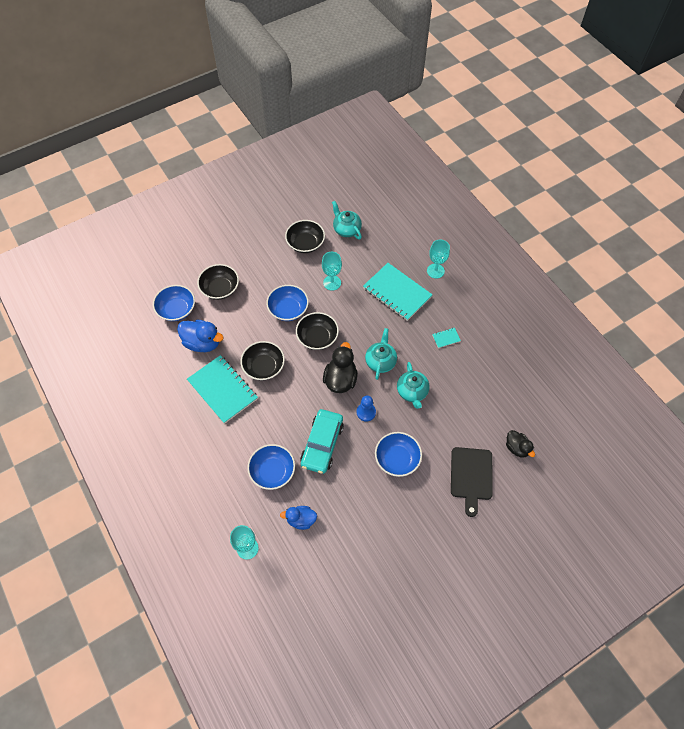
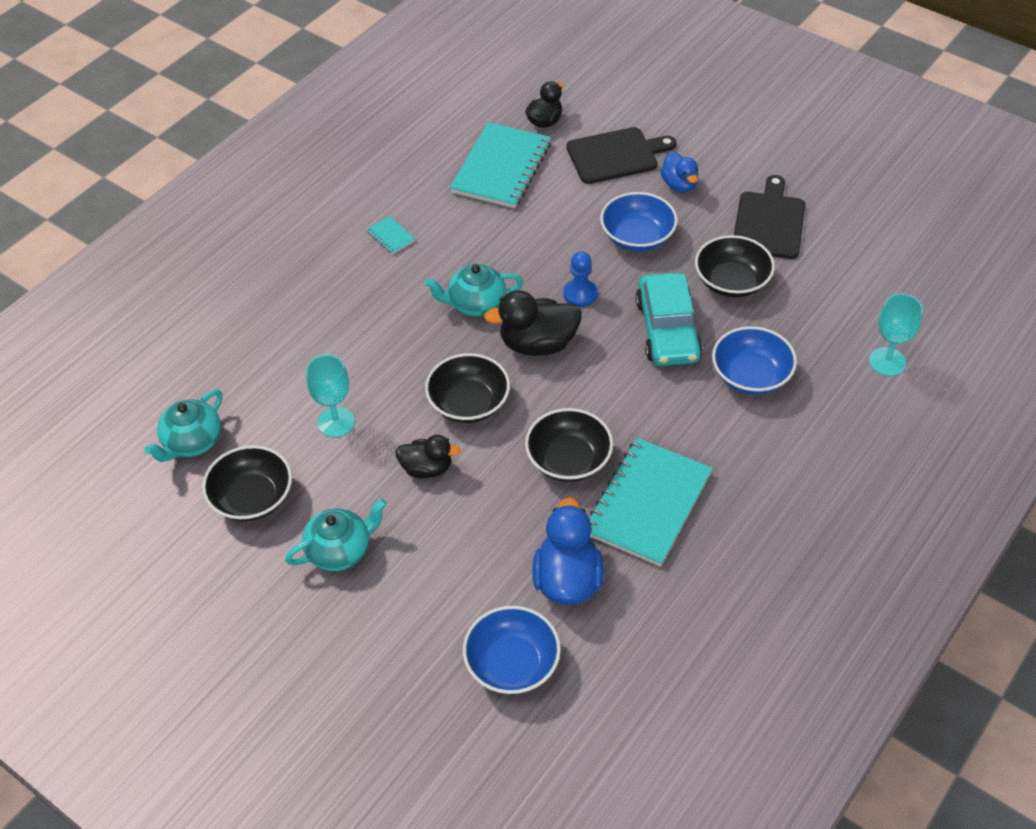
camera: 110 degrees left, 10 degrees down
(220, 288) = (425, 605): black bowl -> black bowl (732, 281)
(288, 309) = (427, 468): blue bowl -> black duck
(301, 520) = (802, 314): blue duck -> blue duck (679, 185)
(322, 444) = (667, 330): turquoise car -> turquoise car turned 90 degrees clockwise
(379, 539) = (769, 222): none -> black cutting board
(397, 293) = (322, 322): turquoise notebook -> turquoise notebook (501, 168)
(412, 392) = (513, 250): turquoise teapot -> turquoise teapot (340, 550)
(435, 271) = (252, 284): turquoise goblet -> none

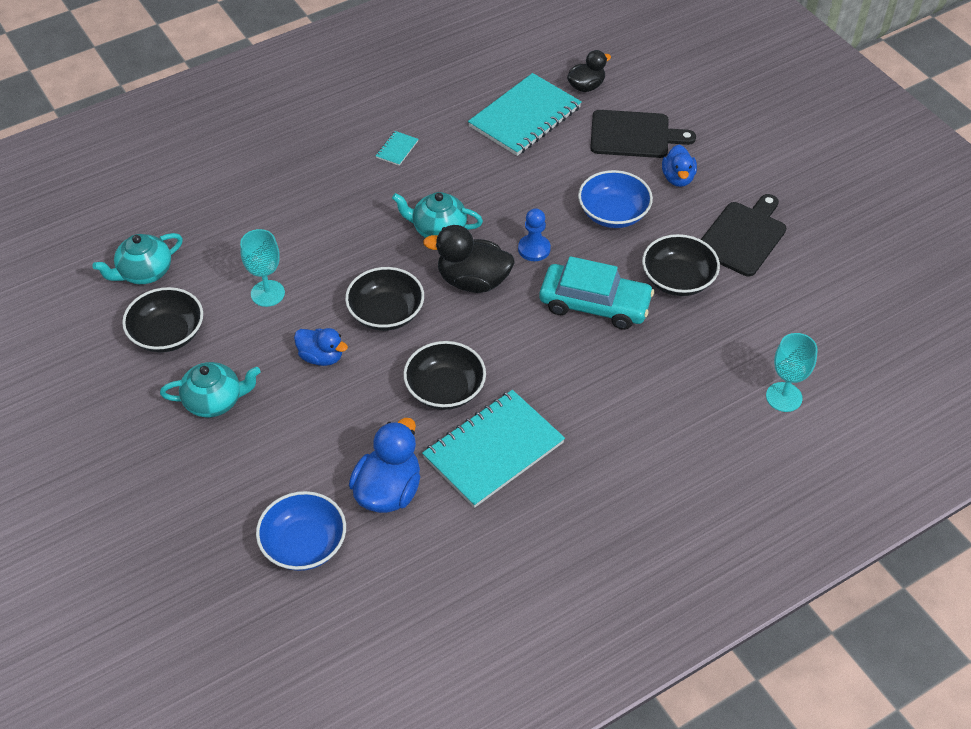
camera: 20 degrees right, 0 degrees up
(391, 236) = (397, 149): turquoise notebook -> turquoise notebook turned 45 degrees clockwise
(427, 468) = (321, 357): black duck -> blue duck
(667, 330) = (594, 304): turquoise car -> turquoise car turned 90 degrees counterclockwise
(751, 375) = (648, 369): blue bowl -> none

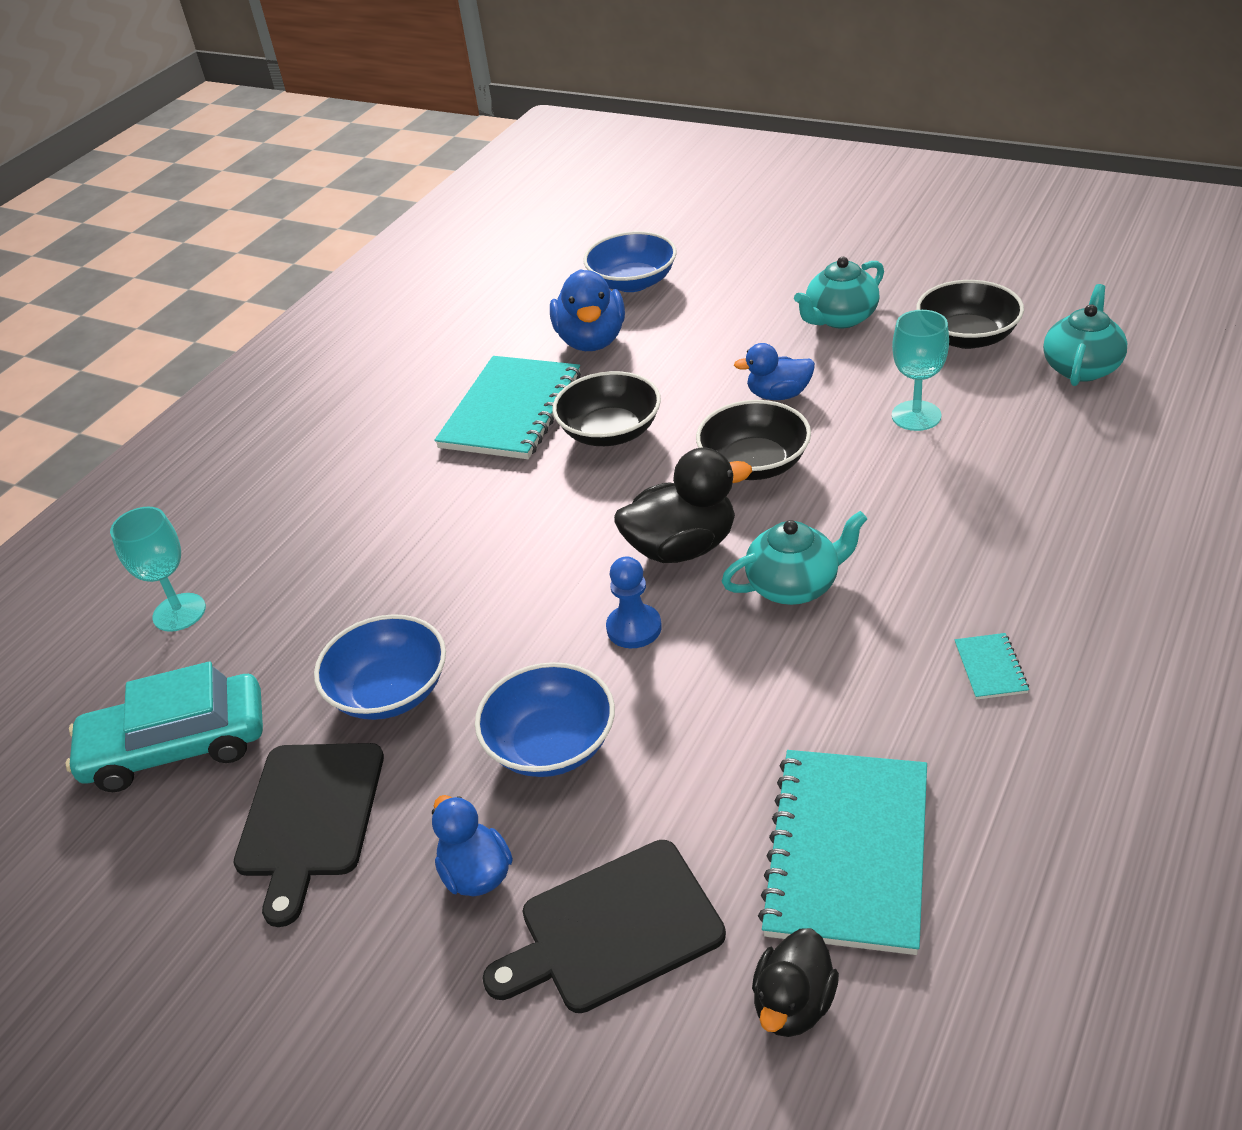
camera: 155 degrees right, 10 degrees down
(594, 304) = (493, 599): turquoise car -> turquoise car (177, 745)
(678, 279) = (390, 691): black bowl -> blue bowl

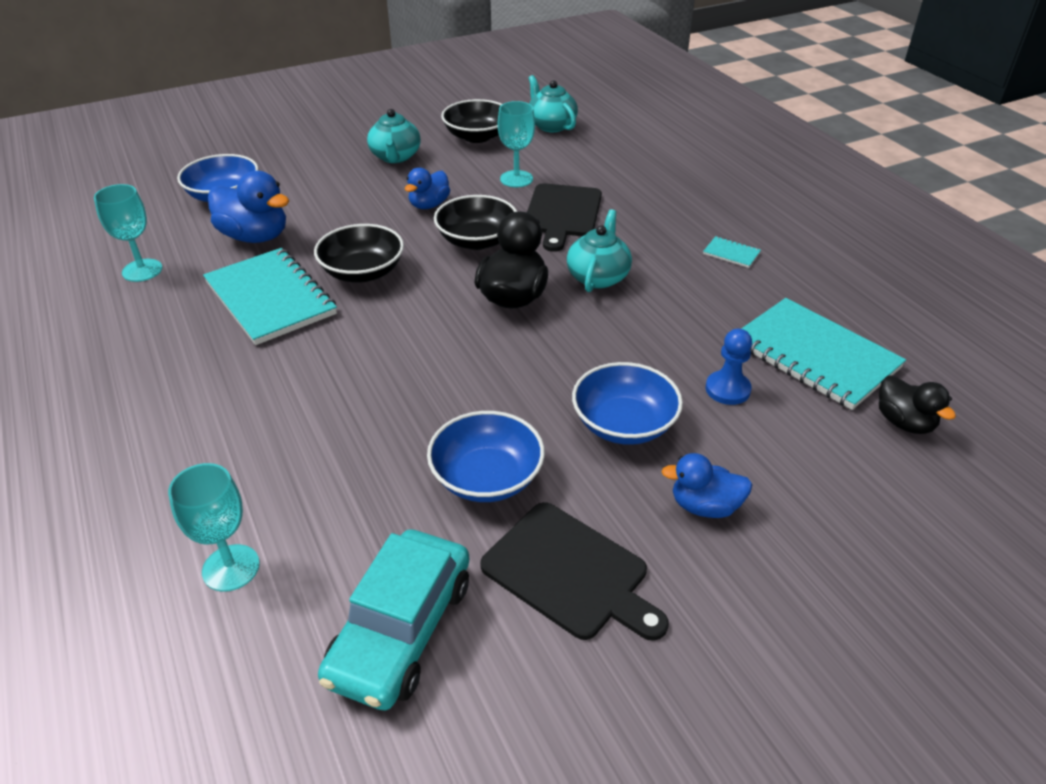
camera: 60 degrees left, 0 degrees up
(475, 325) = (142, 270): none -> turquoise goblet
(613, 929) = (800, 465): black cutting board -> black cutting board (562, 213)
(634, 628) = (560, 346): blue pawn -> blue pawn (727, 389)

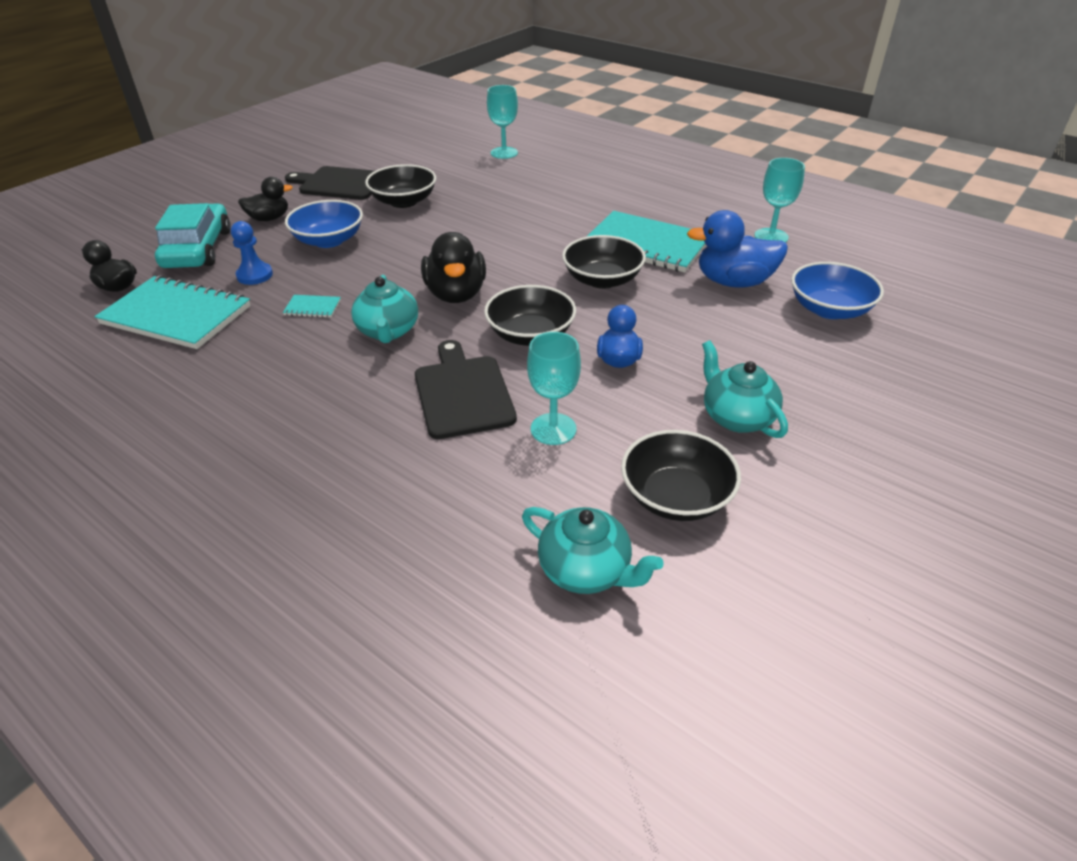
camera: 155 degrees right, 0 degrees up
(400, 629) = (410, 156): turquoise car -> turquoise car (198, 249)
(487, 477) = (404, 201): blue bowl -> black bowl
(704, 506) = (269, 218): blue duck -> black duck
(731, 253) = (249, 396): turquoise notebook -> turquoise notebook (312, 308)

